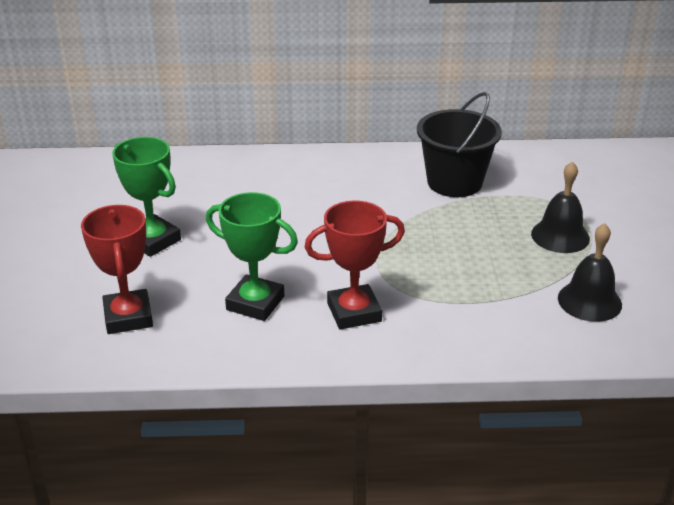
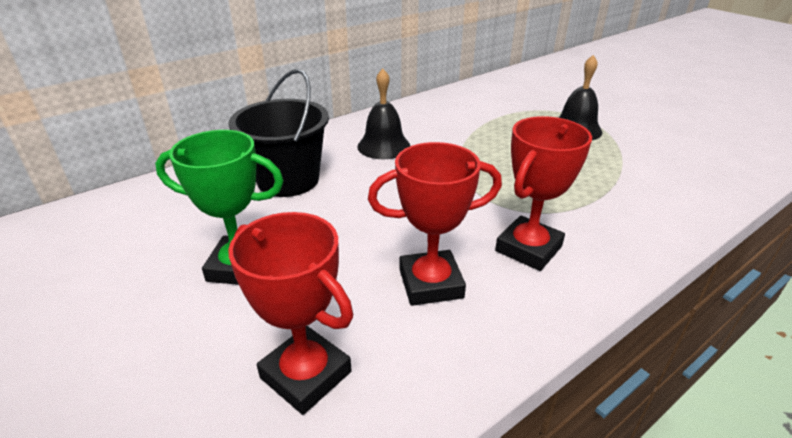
camera: 35 degrees left, 0 degrees up
(255, 303) = (430, 283): green trophy -> red trophy
(454, 182) = (455, 119): black bucket -> black bucket (288, 180)
(589, 301) = (663, 164): black bell -> black bell (383, 146)

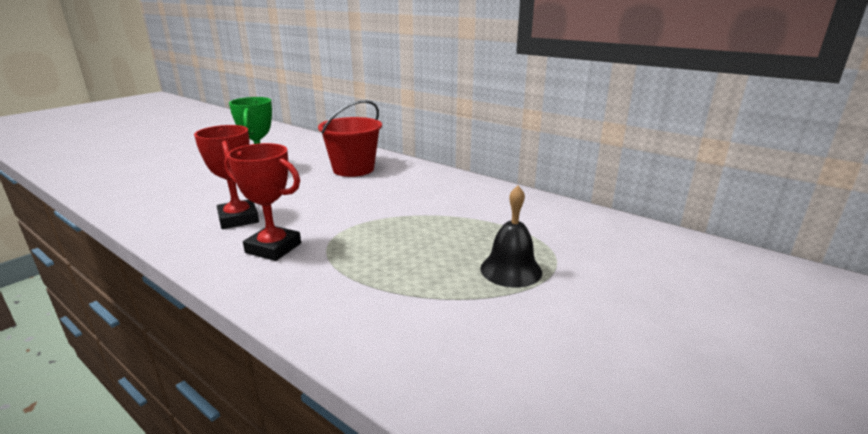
camera: 75 degrees right, 10 degrees down
(288, 180) = (353, 169): black bucket -> red bucket
(306, 375) = (176, 199): red trophy -> none
(383, 146) = (415, 187): black bell -> none

